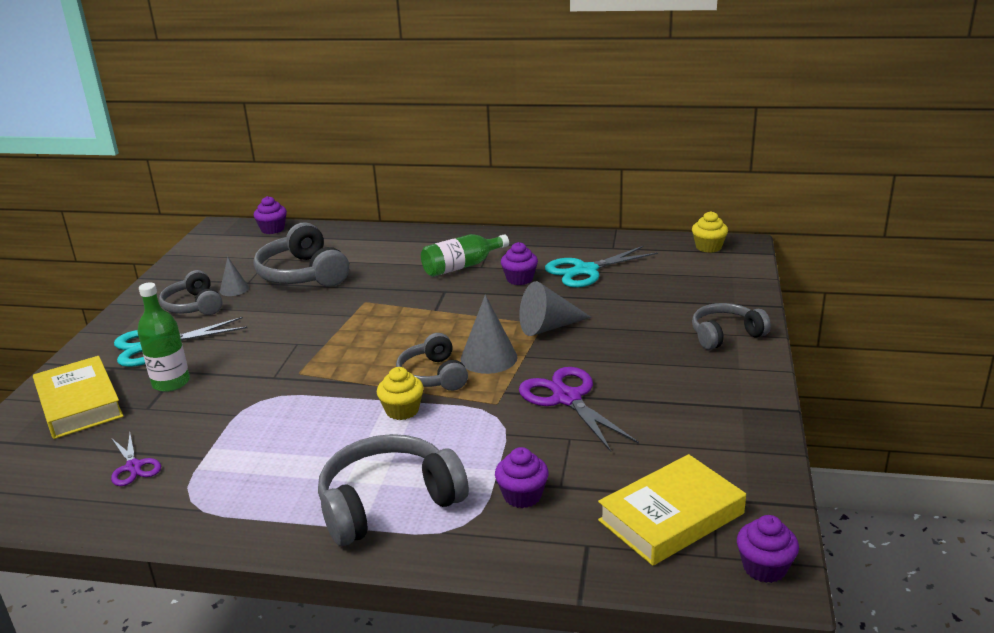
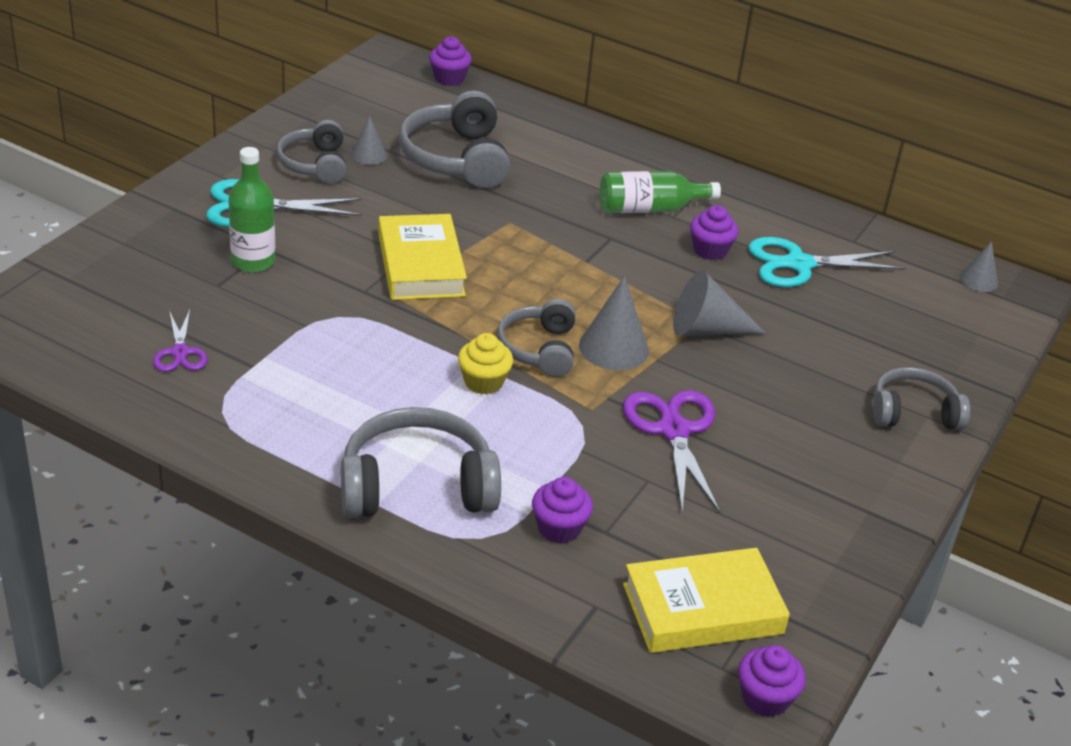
camera: 15 degrees right, 10 degrees up
(79, 404) = (151, 256): yellow book -> yellow book (421, 265)
(708, 247) = (978, 280): yellow cupcake -> grey cone

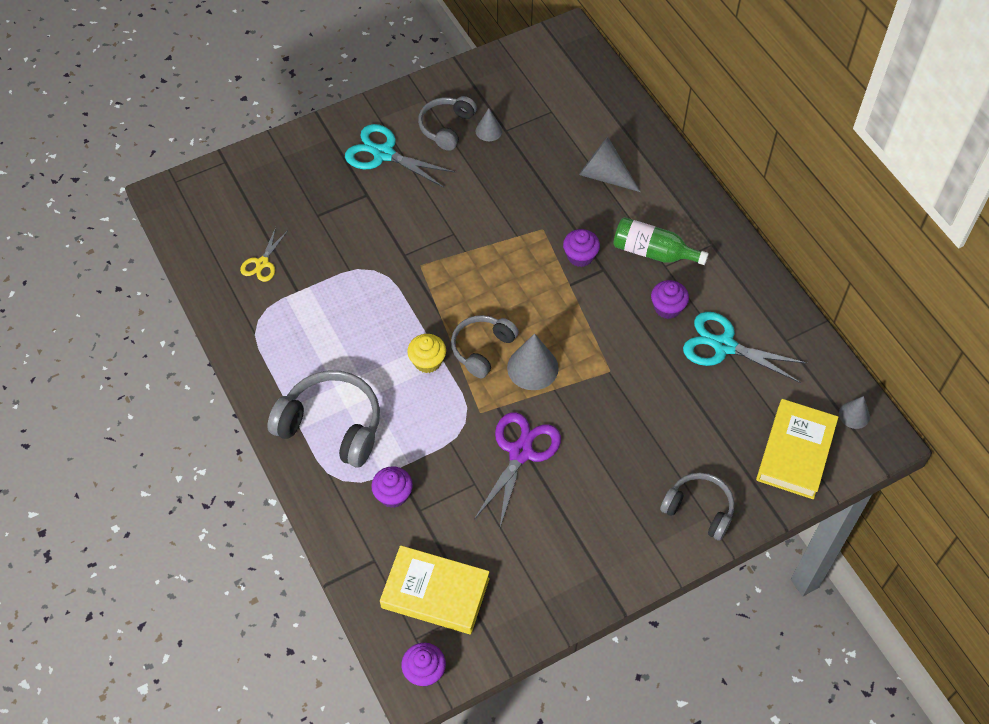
camera: 35 degrees right, 20 degrees up
(180, 353) = (262, 263): purple scissors -> yellow scissors
(253, 261) = (351, 202): green bottle -> none
(421, 265) = (455, 246): yellow book -> yellow book (795, 452)
(449, 78) = (598, 72): purple cupcake -> purple cupcake (580, 256)
(456, 159) = (547, 155): grey headphones -> none
(706, 329) = (608, 378): grey cone -> grey cone (604, 175)

